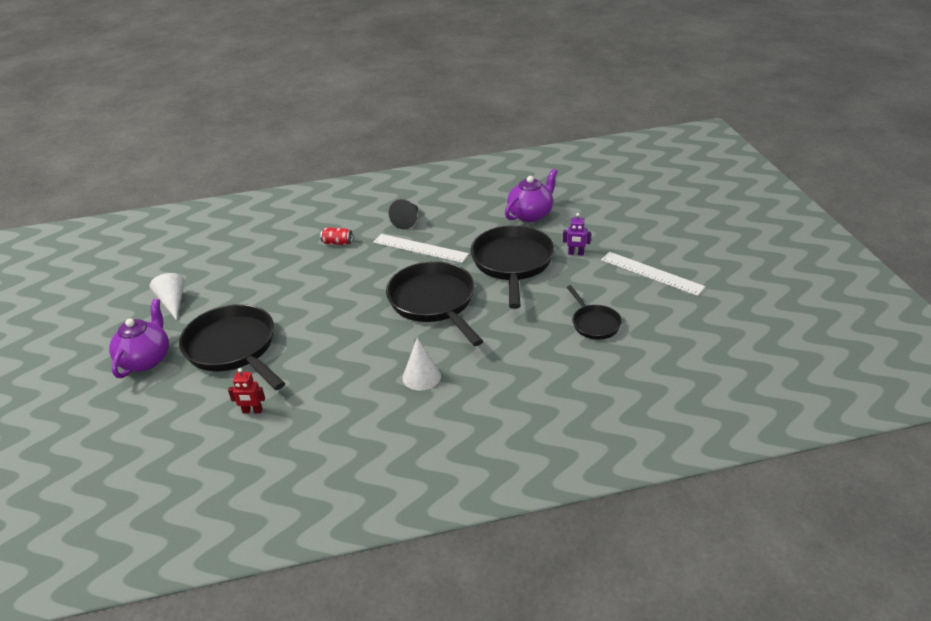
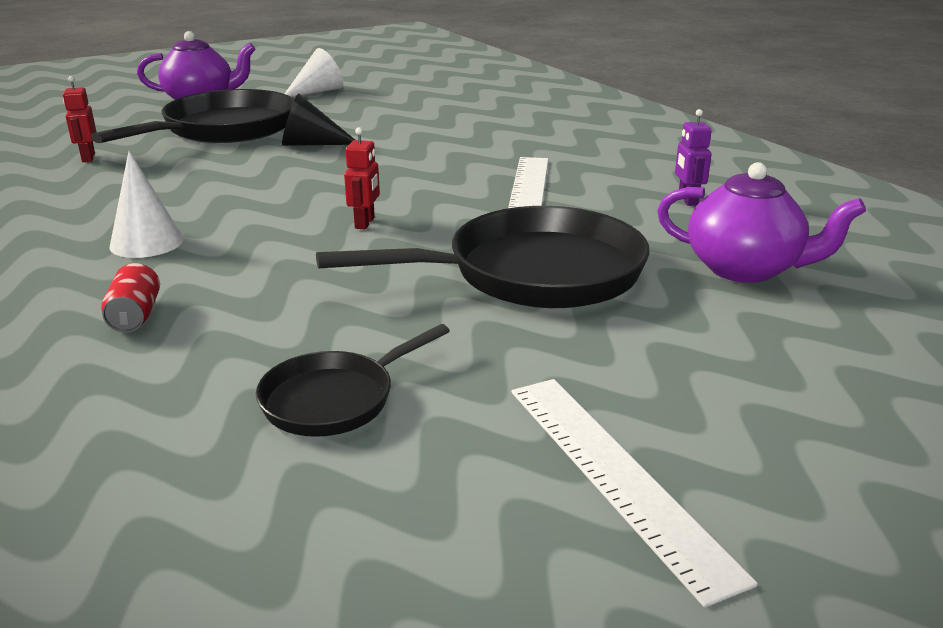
camera: 70 degrees right, 10 degrees down
(337, 243) = (502, 139): red can -> red can (135, 316)
(407, 221) = (607, 171): black cone -> black cone (311, 144)
(434, 302) = (365, 223): black pan -> red robot
(576, 253) = (627, 341): purple robot -> purple robot (687, 200)
(651, 273) = (616, 475): white ruler -> white ruler turned 45 degrees counterclockwise

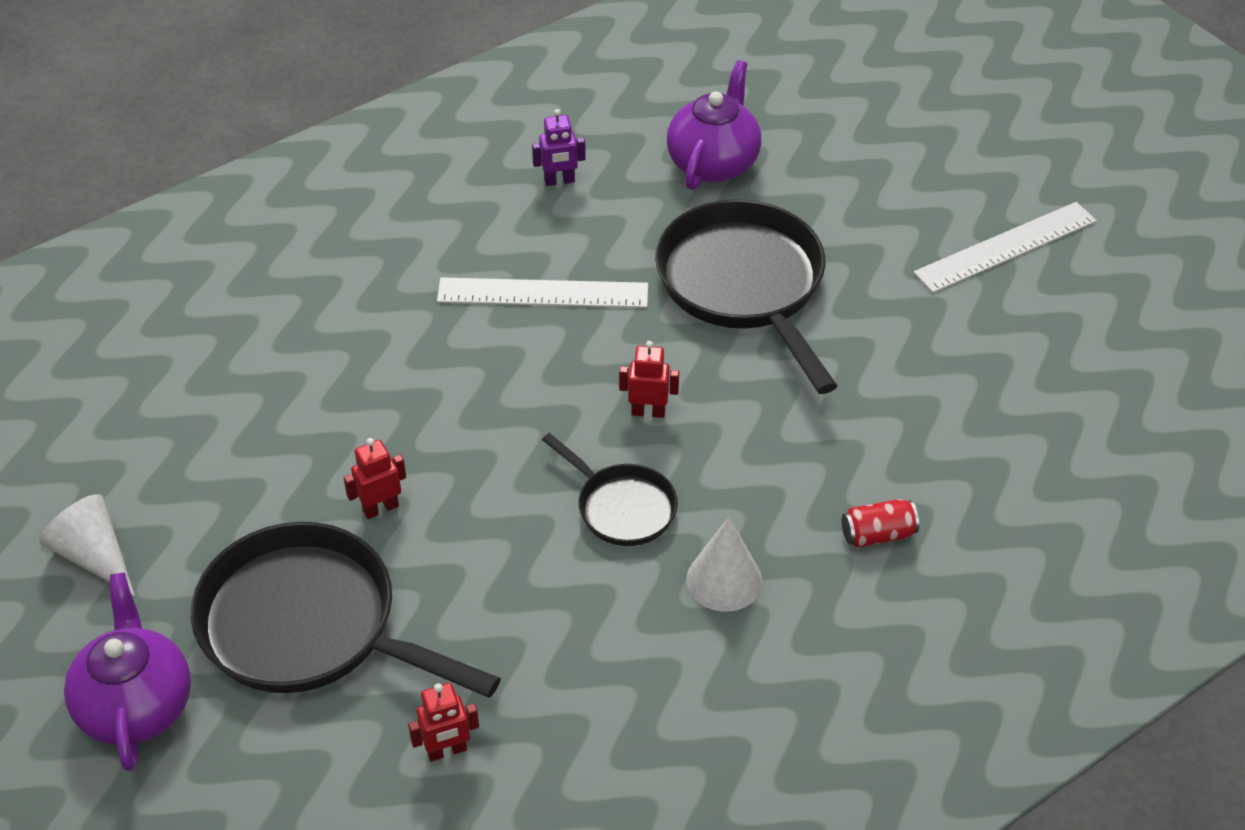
camera: 95 degrees left, 20 degrees up
(311, 144) = (380, 508): black cone -> red robot
(334, 399) = (965, 381): black pan -> black pan (622, 507)

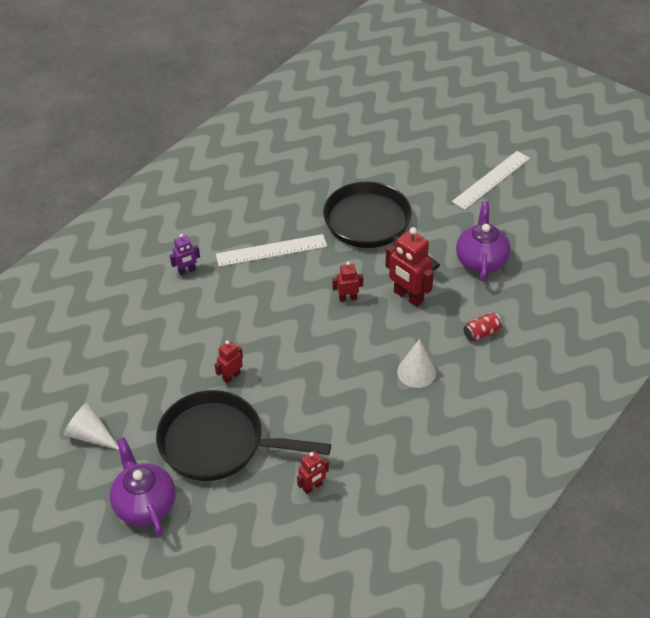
camera: 15 degrees left, 0 degrees up
(559, 181) = (257, 191): purple robot -> purple robot (187, 271)
(622, 507) = (353, 348): black pan -> none
(713, 163) = (332, 166): purple teapot -> purple teapot (481, 260)
(762, 433) = (408, 296): none -> red robot

